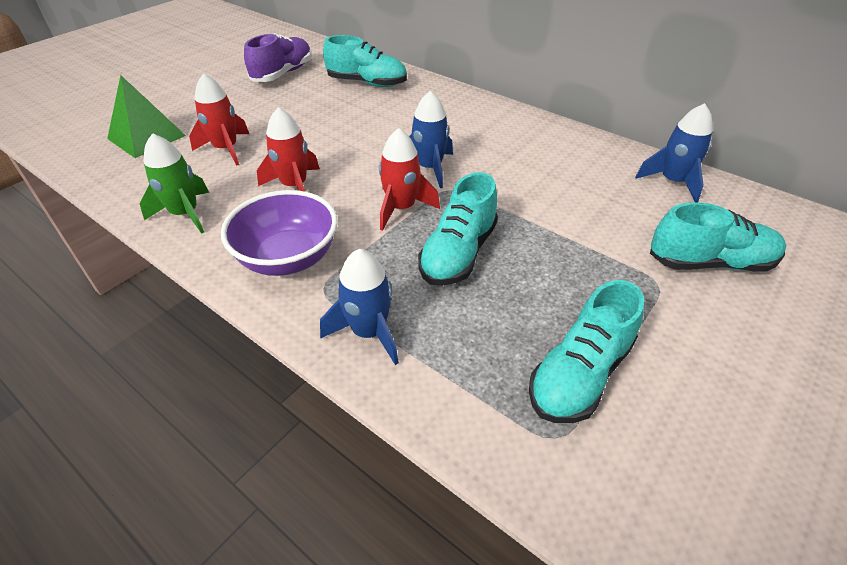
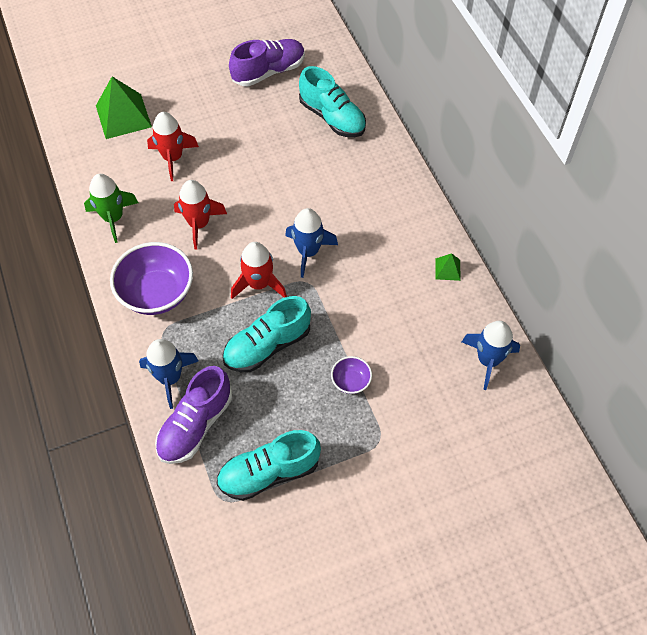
camera: 30 degrees right, 15 degrees up
(443, 367) = (195, 425): none -> purple shoe
(566, 137) = (447, 269): none -> green pyramid
(574, 247) = (351, 381): none -> purple bowl
(709, 262) = (434, 444): turquoise shoe -> none

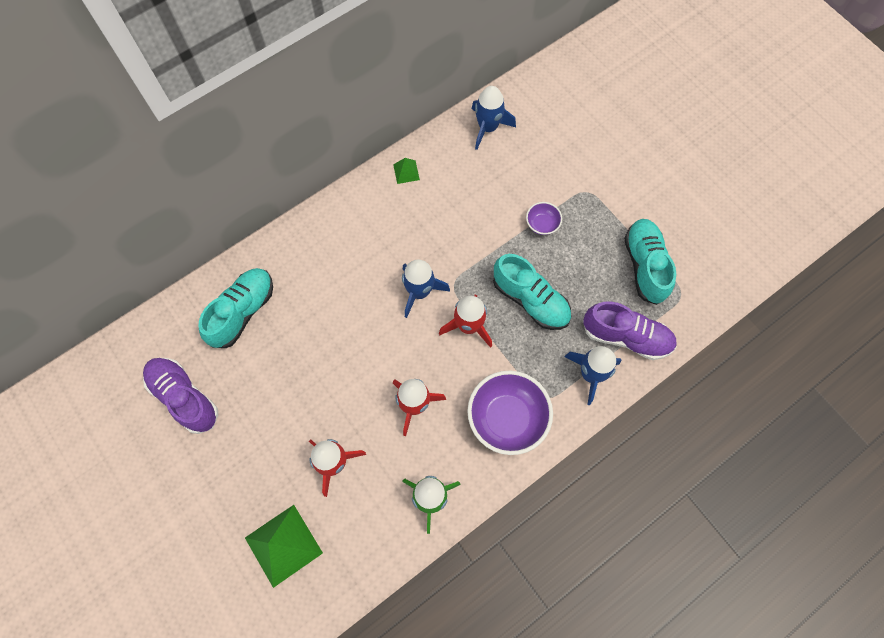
camera: 105 degrees left, 10 degrees up
(269, 472) = (645, 266): turquoise shoe -> turquoise shoe turned 150 degrees counterclockwise

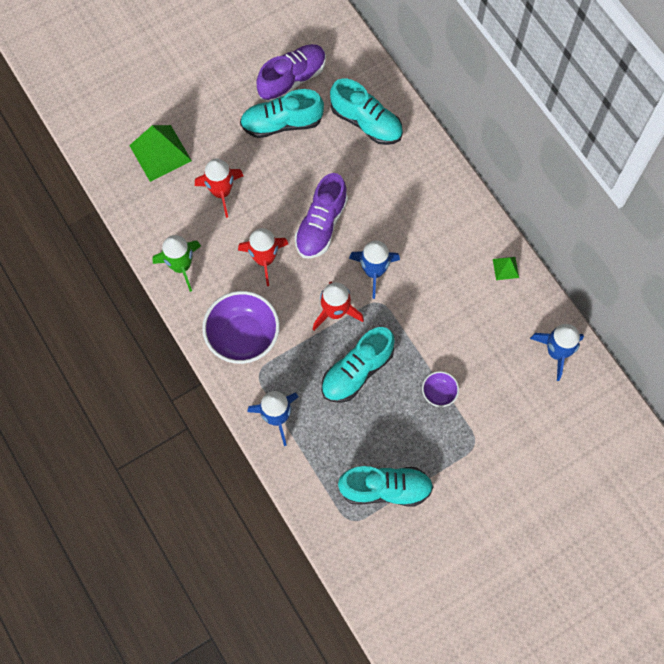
camera: 95 degrees right, 0 degrees up
(243, 403) = (282, 123): none -> turquoise shoe
(626, 337) = (310, 457): purple shoe -> purple shoe (321, 225)

